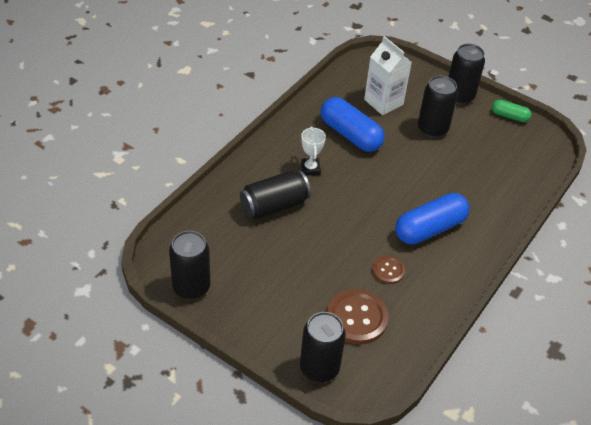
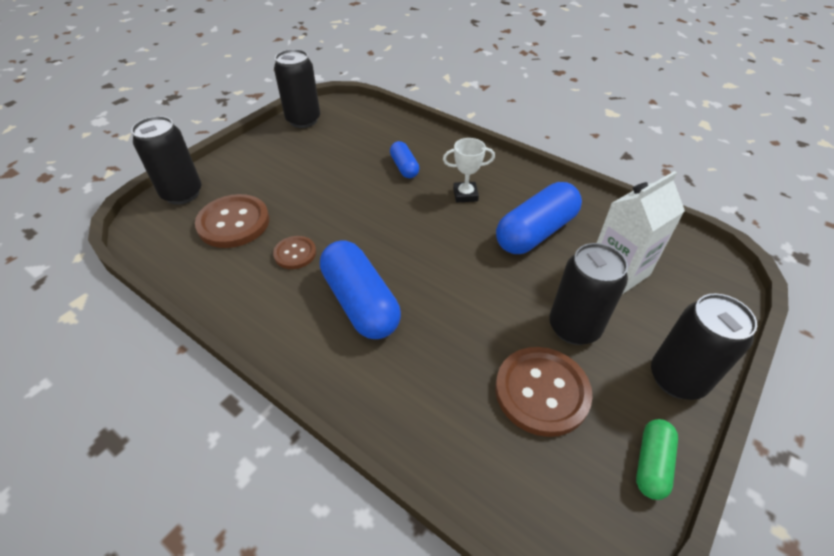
camera: 95 degrees right, 0 degrees up
(274, 206) = (404, 167): black can -> blue capsule
(479, 148) = (541, 392): none -> brown button

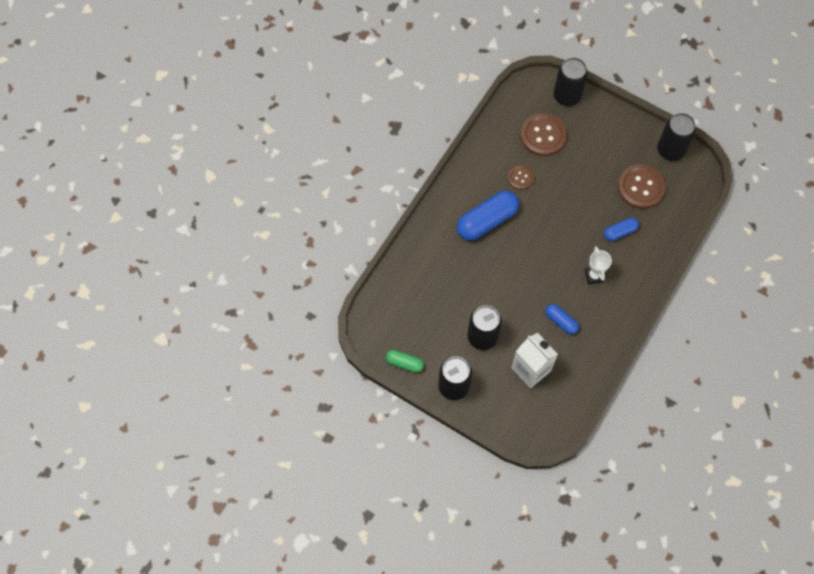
camera: 85 degrees right, 20 degrees up
(535, 232) = (561, 321): blue capsule -> blue capsule, size x0.54
(541, 392) = (438, 316): brown button -> brown button (641, 187)

